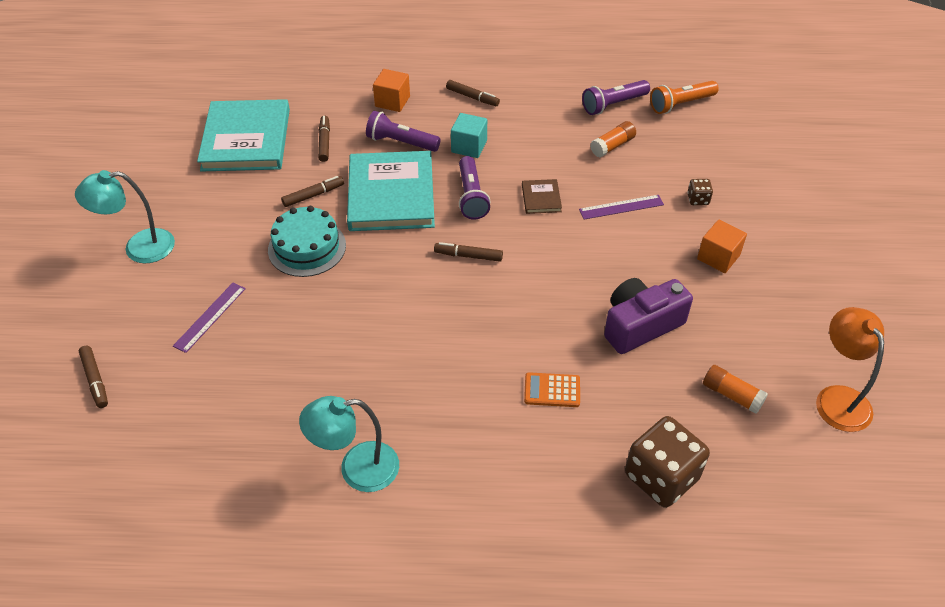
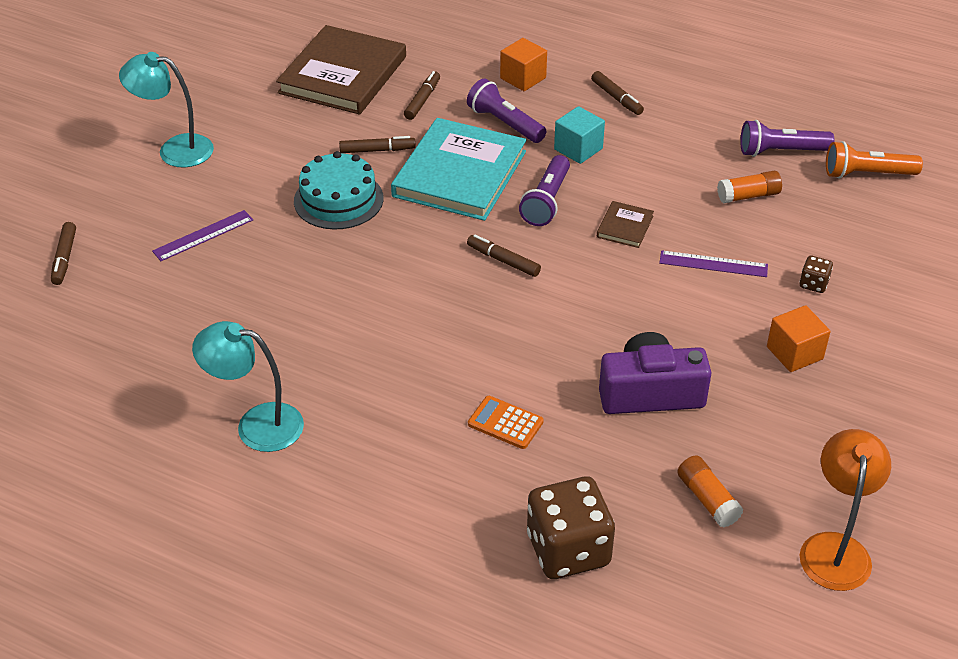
camera: 25 degrees right, 5 degrees down
(246, 139) = (343, 75): turquoise book -> brown book

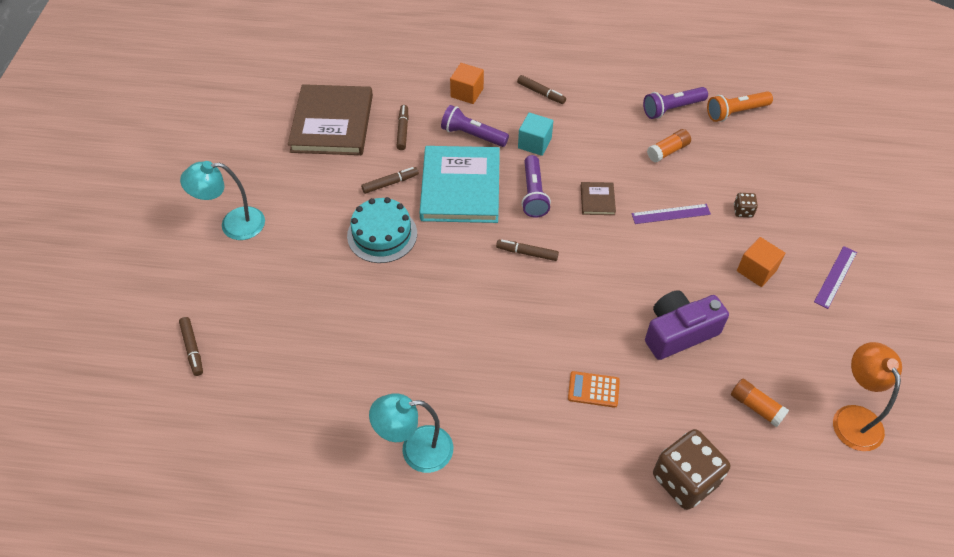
camera: 20 degrees left, 10 degrees up
(203, 235) = (294, 296): purple ruler -> purple ruler (835, 277)

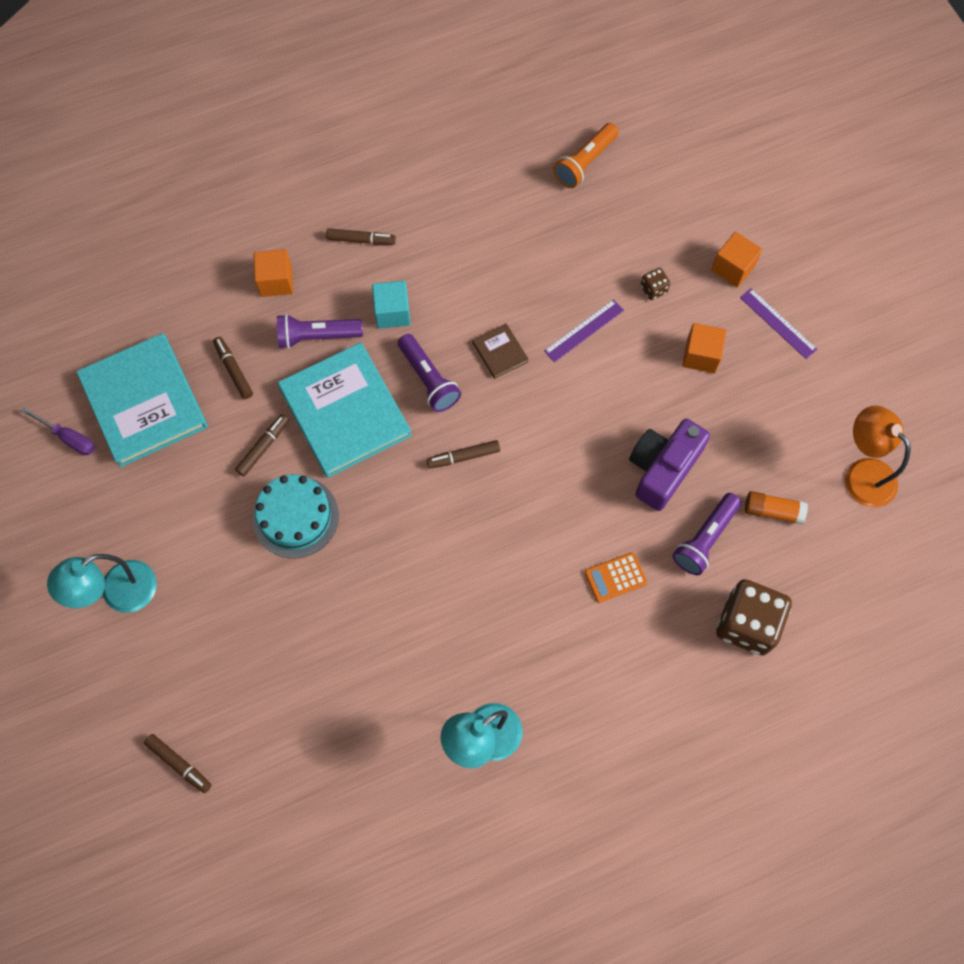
camera: 30 degrees left, 15 degrees up
(270, 122) = (68, 438): none -> purple screwdriver
(332, 123) = (144, 402): brown book -> turquoise book
(668, 151) = (540, 251): orange glue stick -> none
(672, 109) = (515, 191): purple flashlight -> purple flashlight (705, 539)
(817, 224) = (733, 268): none -> orange cube
(835, 277) = (778, 323): purple ruler -> purple ruler turned 45 degrees counterclockwise

